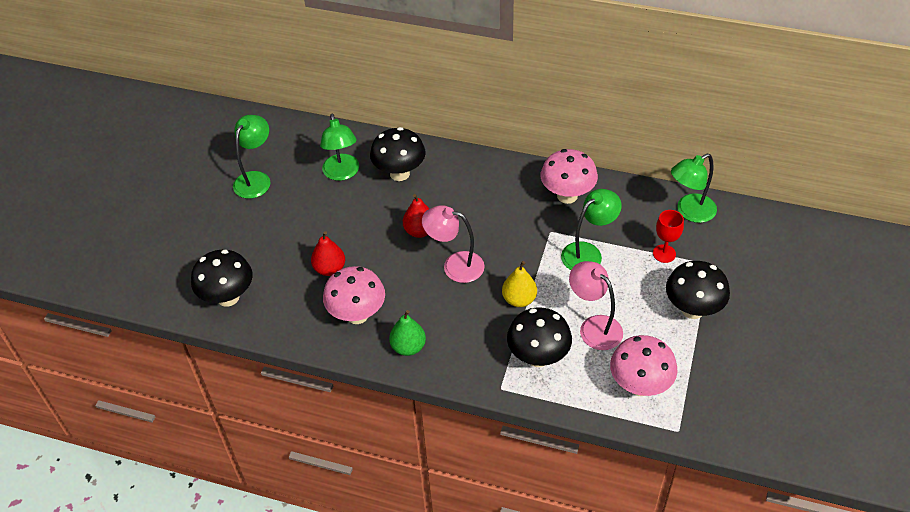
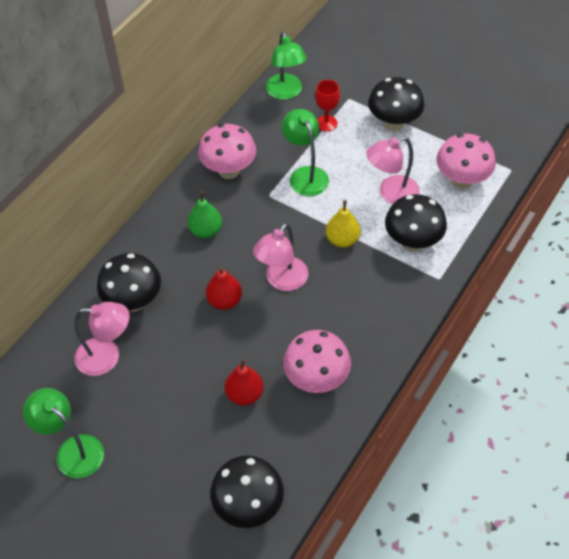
camera: 75 degrees left, 5 degrees up
(342, 173) = (107, 357): green lamp -> pink lamp
(408, 347) = (371, 342): green pear -> green pear (206, 231)

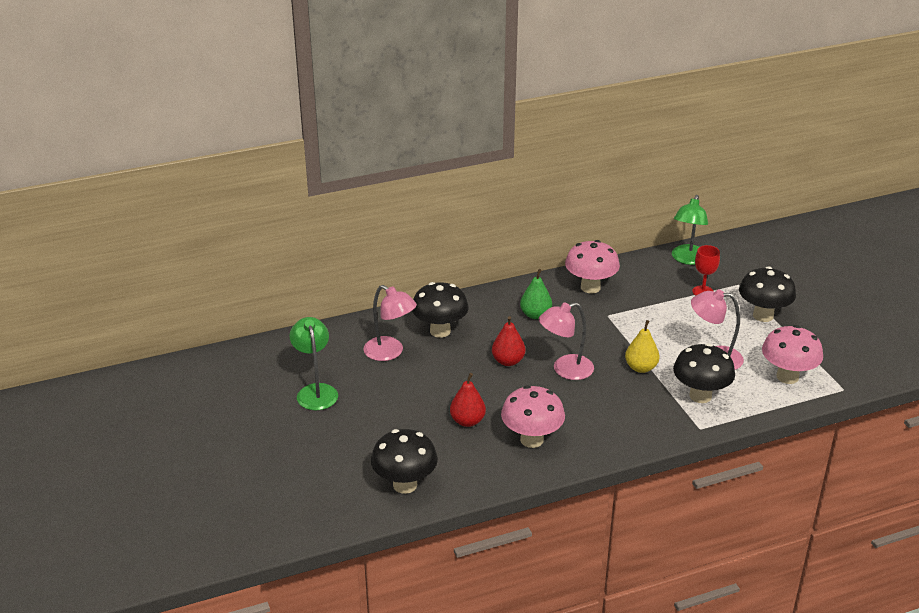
camera: 35 degrees right, 20 degrees down
(305, 175) = (651, 315): green lamp -> none

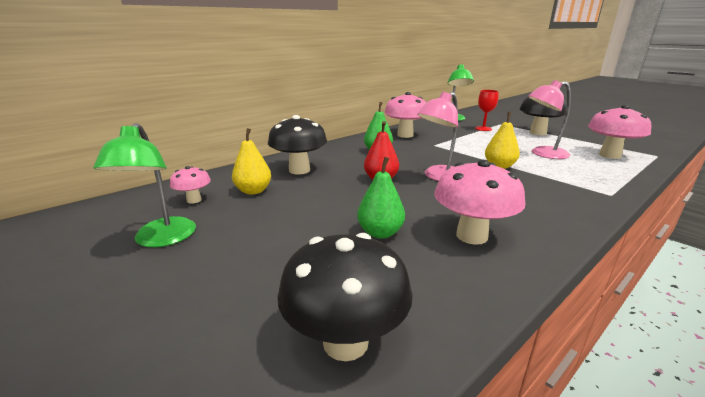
camera: 20 degrees left, 10 degrees down
(315, 391) = (161, 239): green lamp -> green lamp turned 150 degrees counterclockwise
(341, 354) = (194, 200): none -> pink mushroom
(390, 352) = (253, 191): pink lamp -> yellow pear
(467, 421) = (380, 233): red pear -> green pear
(700, 396) = (572, 174): black mushroom -> none

